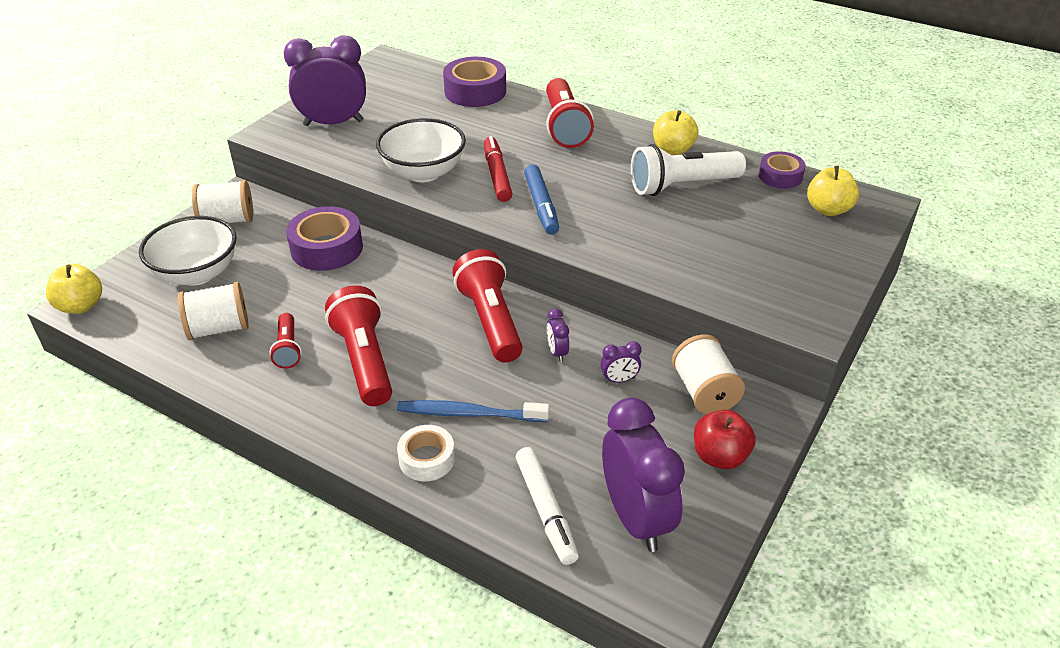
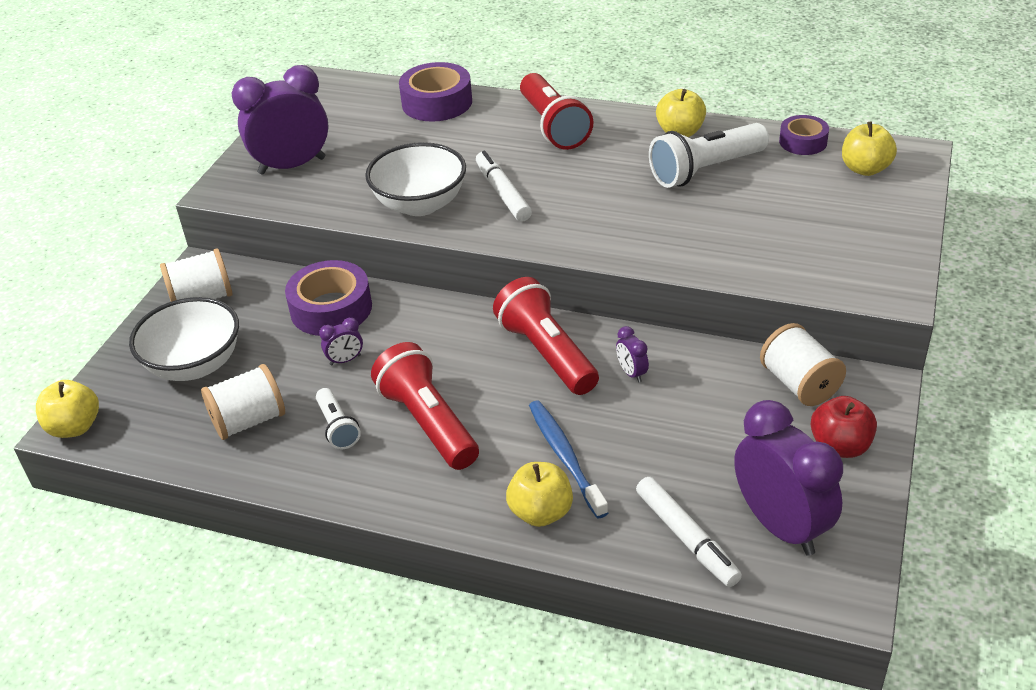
camera: 10 degrees left, 0 degrees up
(288, 349) = (337, 427): red flashlight -> white flashlight
(427, 459) = (541, 512): white tape -> yellow apple
(468, 414) = (565, 456): blue toothbrush -> blue toothbrush turned 75 degrees clockwise
(497, 175) = (502, 193): red marker -> white marker
(541, 206) = (566, 218): blue marker -> none
(619, 380) = (708, 389): purple clock -> purple clock (345, 360)

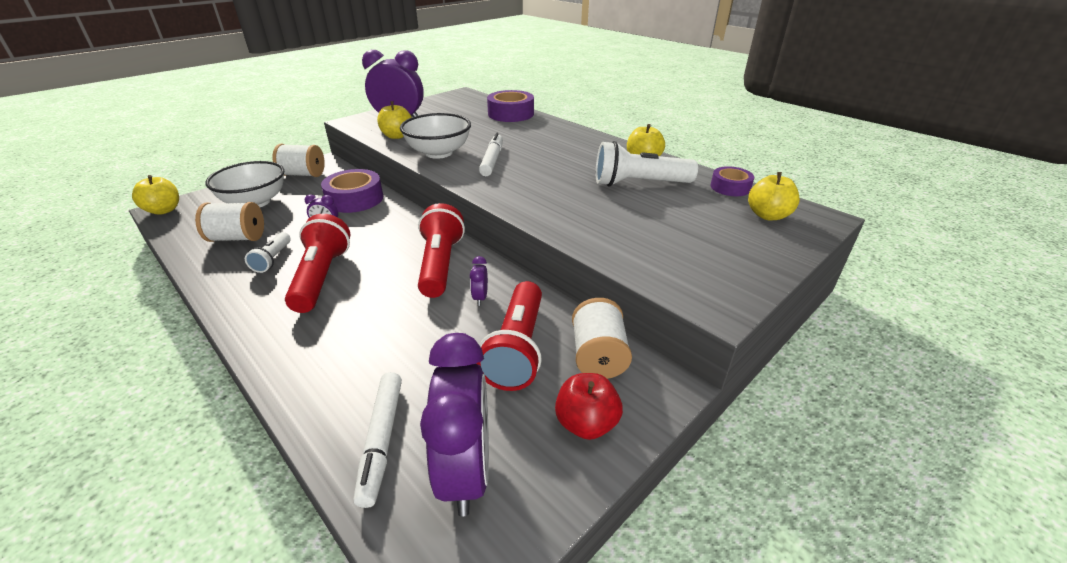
camera: 25 degrees right, 5 degrees down
(541, 512) = (310, 366): yellow apple -> yellow apple (397, 136)
(553, 126) = (563, 138): red flashlight -> red flashlight (517, 349)
(565, 456) = (372, 334): blue toothbrush -> none

